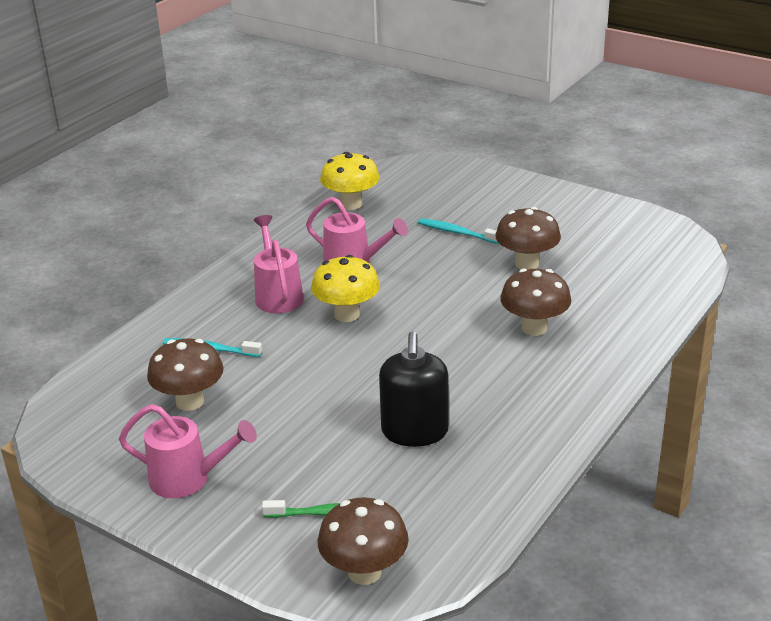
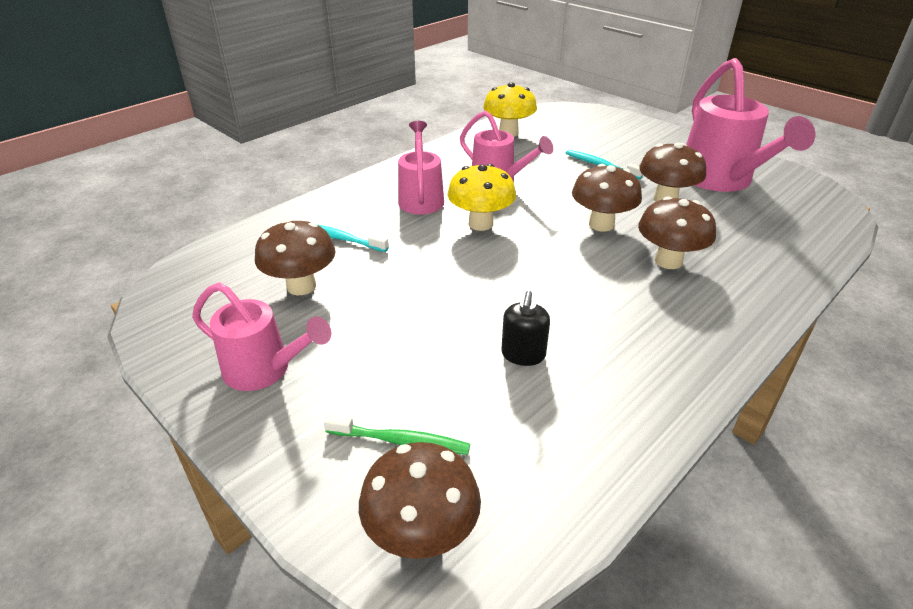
camera: 10 degrees right, 5 degrees up
(414, 431) = (523, 354): black soap dispenser -> black soap dispenser, size x0.59
(466, 299) = (601, 224): none -> brown mushroom
(580, 235) = (720, 180): none -> pink watering can

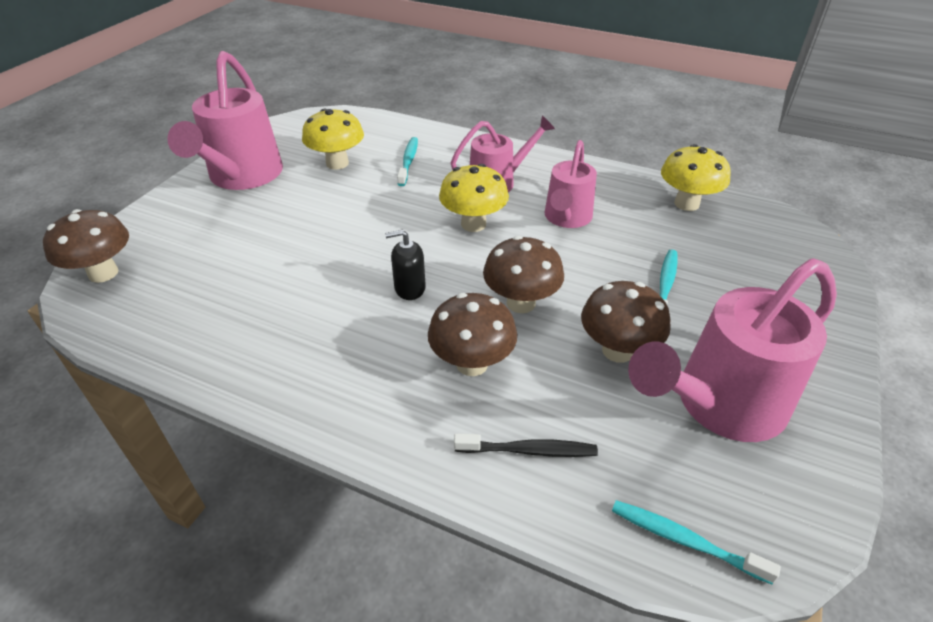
camera: 70 degrees right, 5 degrees up
(265, 370) = (242, 177): pink watering can -> pink watering can, size x1.63
(301, 286) = (337, 163): brown mushroom -> yellow mushroom
(400, 441) = (181, 246): green toothbrush -> none
(523, 354) = (283, 284): black soap dispenser -> black soap dispenser (409, 288)
(759, 255) = (529, 450): none -> black toothbrush
(826, 220) = (684, 540): none -> turquoise toothbrush

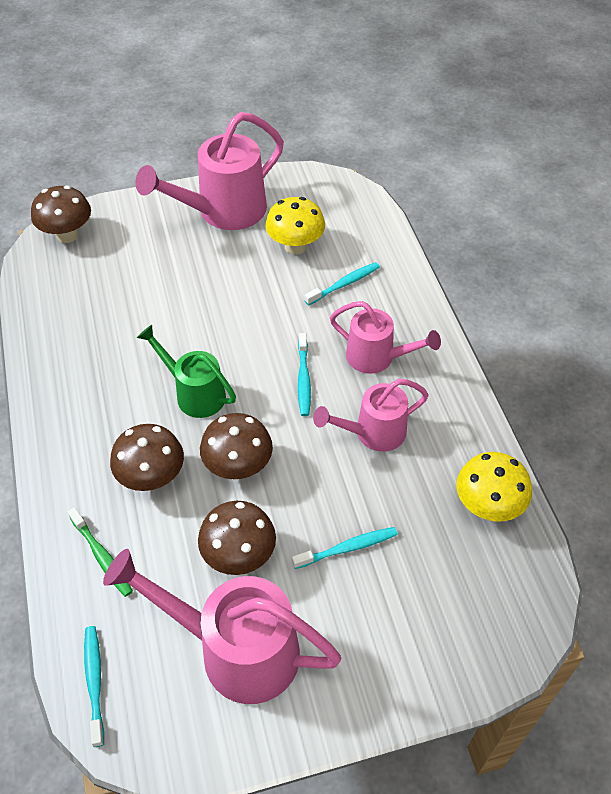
camera: 50 degrees right, 10 degrees up
(409, 288) = (194, 393): black soap dispenser -> green watering can
(473, 224) = (303, 379): yellow mushroom -> turquoise toothbrush
(529, 450) = (102, 556): black toothbrush -> green toothbrush

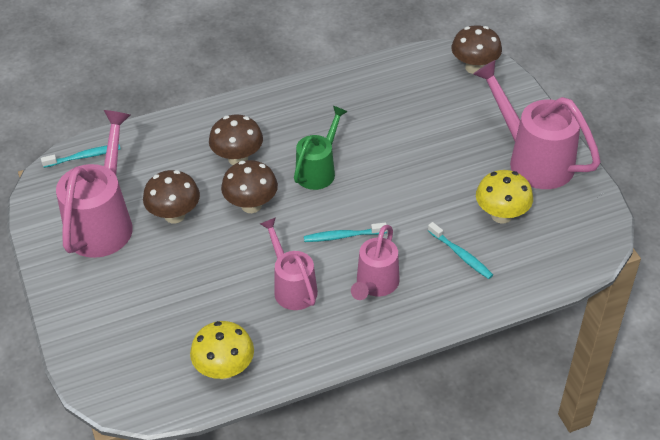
camera: 85 degrees right, 5 degrees down
(102, 556) = (173, 144): green toothbrush -> none
(347, 548) = (182, 278): turquoise toothbrush -> none

